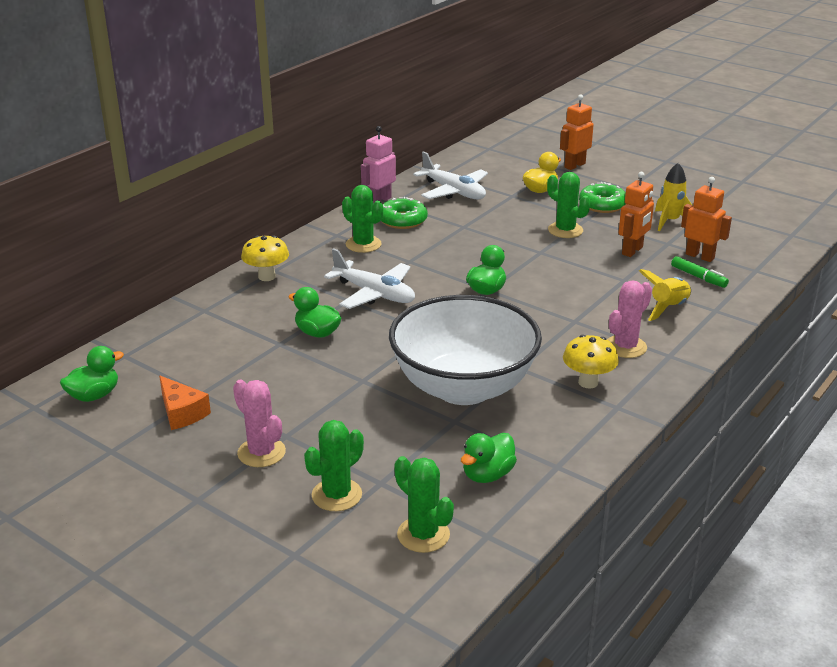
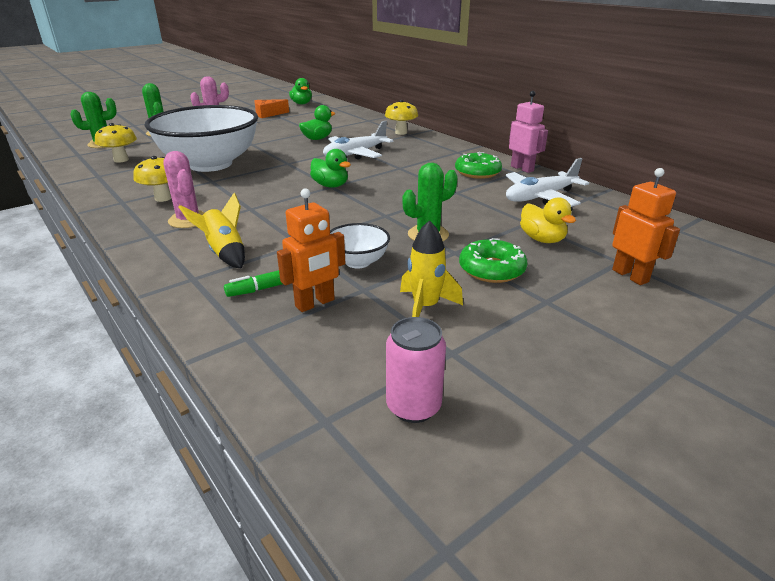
camera: 105 degrees right, 0 degrees up
(363, 244) = (436, 157): green cactus -> none
(487, 475) = (121, 160): green duck -> yellow mushroom
(632, 251) = (358, 262): orange robot -> white bowl
(759, 216) = (413, 406): none -> pink can

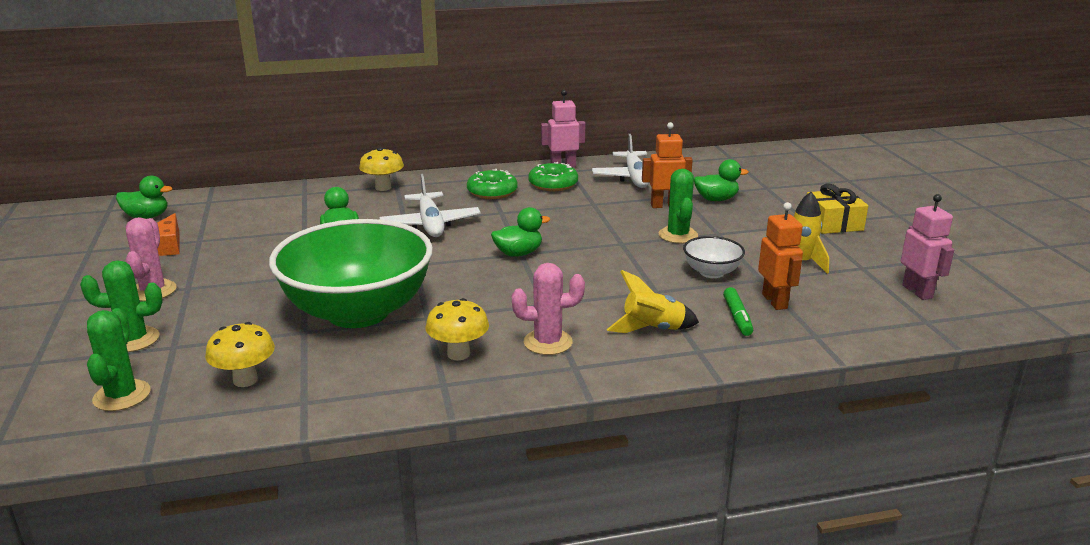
camera: 65 degrees left, 5 degrees down
(210, 164) = (358, 312): white bowl -> green bowl
(413, 406) = (917, 291): pink can -> pink robot
(491, 269) = (755, 228): green donut -> green donut (492, 192)
(542, 239) = (716, 199): yellow duck -> green duck
(568, 317) = (833, 223): none -> yellow gift
(630, 276) = (788, 191): orange robot -> orange robot (664, 205)

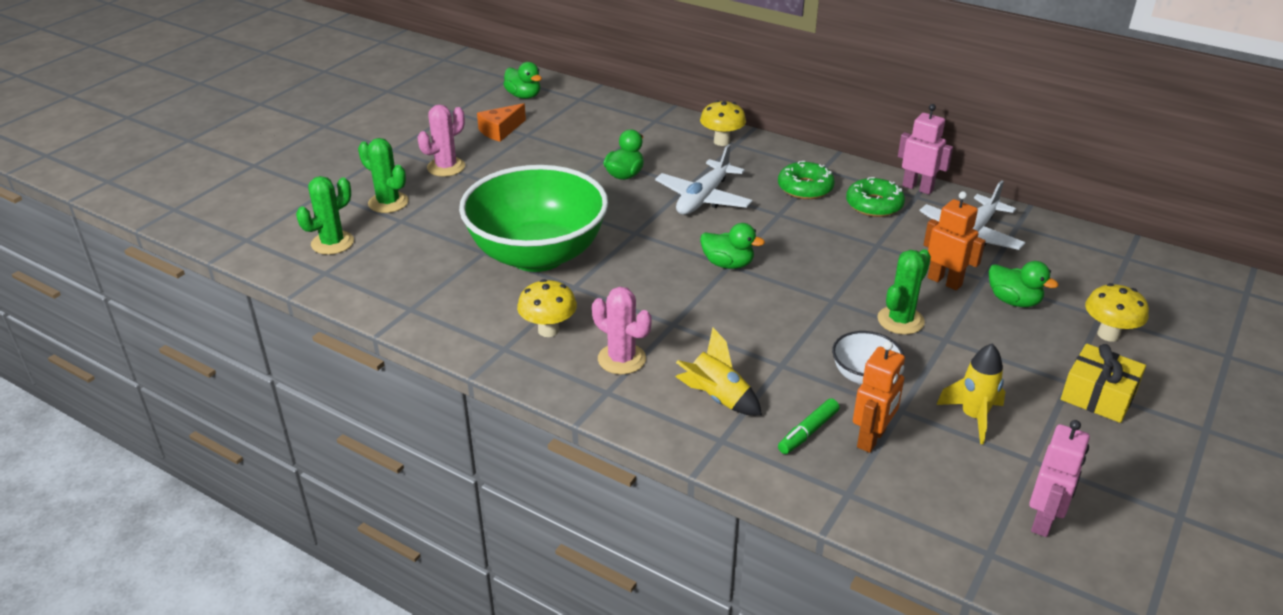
camera: 45 degrees right, 10 degrees up
(245, 380) = (403, 271): yellow mushroom -> yellow mushroom (1108, 334)

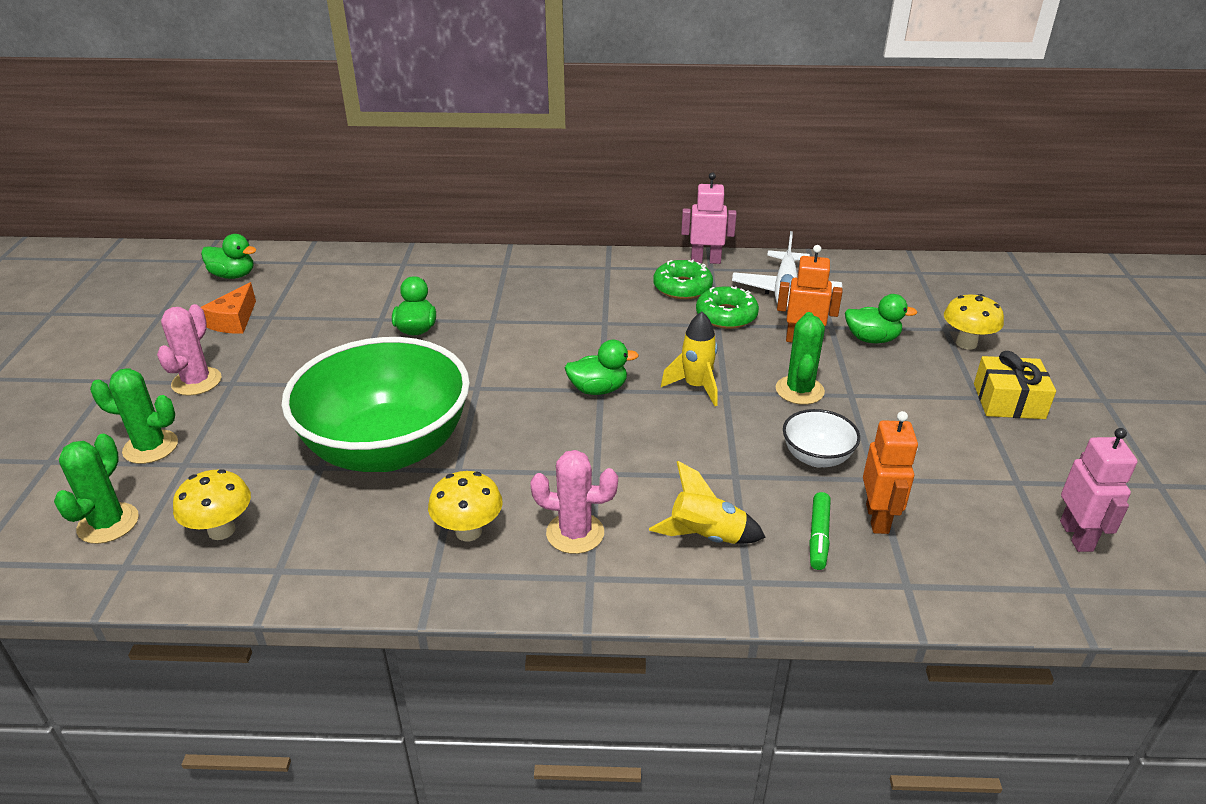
camera: 30 degrees left, 0 degrees up
(703, 198) = (518, 329): white plane -> none
(721, 141) = (489, 267): yellow mushroom -> yellow mushroom (221, 530)
(805, 188) = (607, 289): green donut -> green donut (726, 315)
(973, 417) = (938, 460): yellow rocket -> yellow rocket (696, 387)

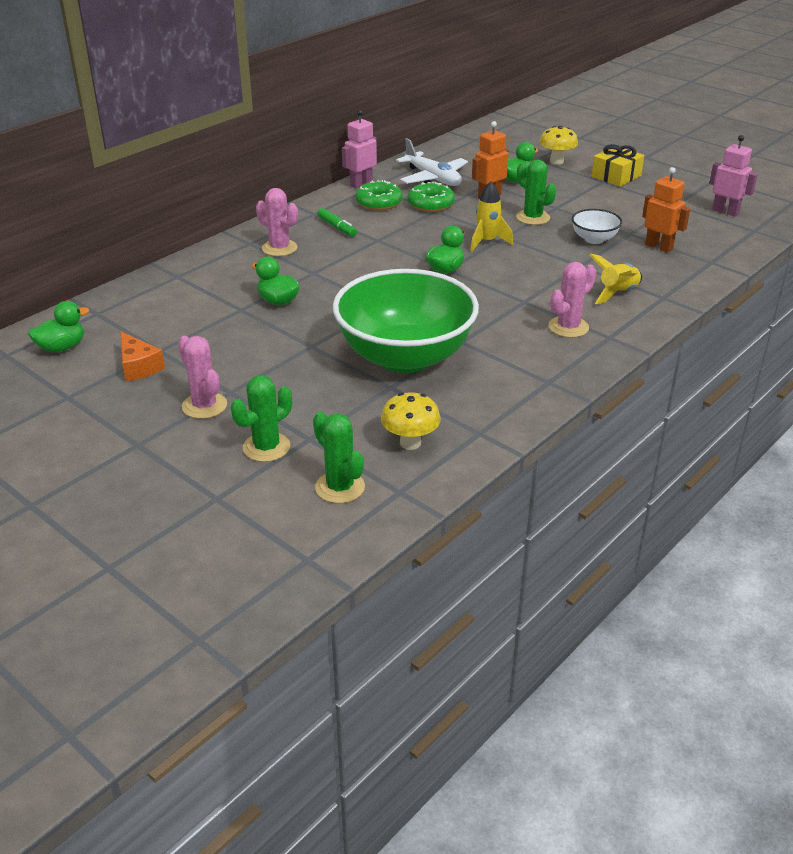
camera: 50 degrees left, 0 degrees up
(468, 531) = (525, 358): yellow mushroom -> none
(515, 283) = (279, 248): none -> pink cactus
(818, 536) = (653, 266): green marker -> green marker (337, 227)

